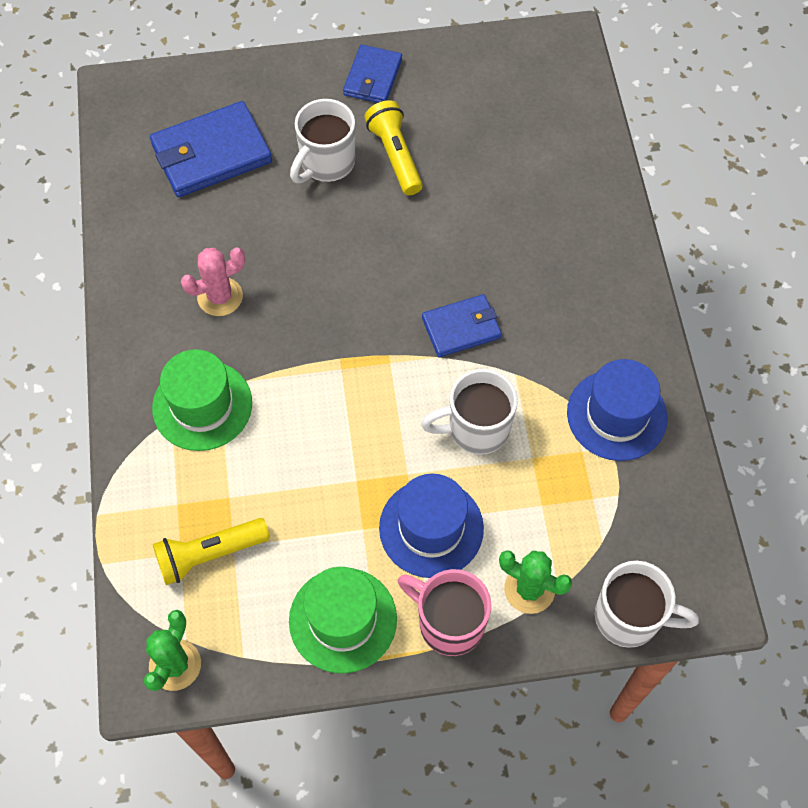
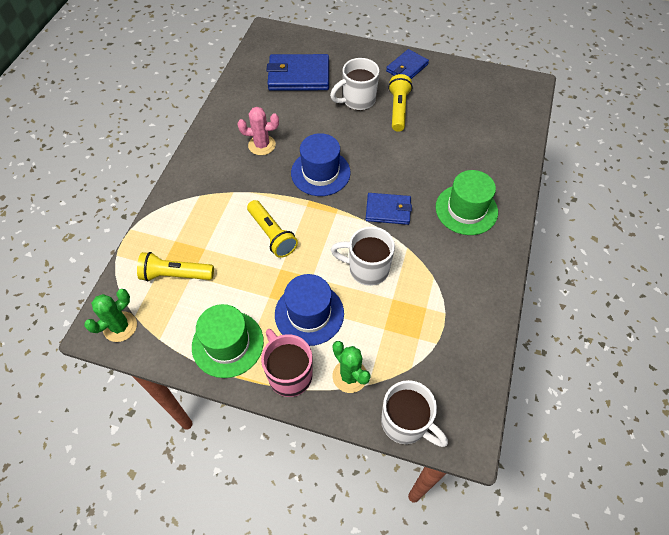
camera: 25 degrees right, 5 degrees down
(202, 405) = (219, 195): green hat -> green hat (466, 209)
(315, 434) = (272, 234): none -> yellow flashlight
(616, 415) = (459, 295): blue hat -> blue hat (320, 173)

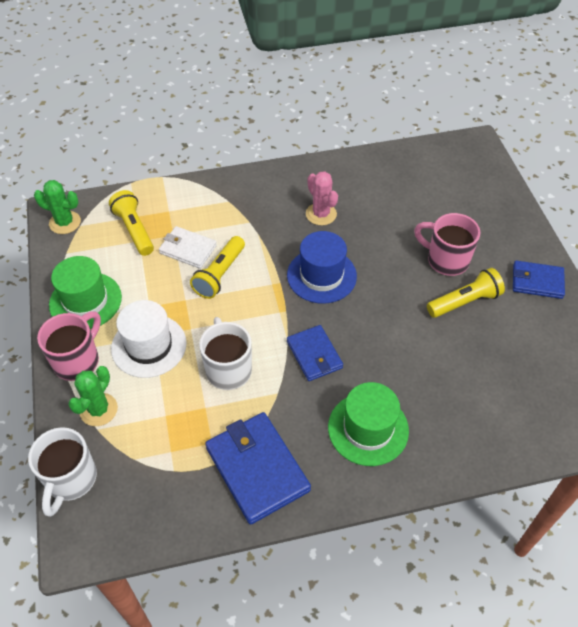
camera: 60 degrees right, 5 degrees down
(229, 245) = (188, 249): none -> white wallet
(298, 76) = (437, 196): blue wallet -> blue wallet (257, 469)
(309, 314) = (149, 346): blue hat -> white hat
(357, 100) = (446, 260): white mug -> pink mug

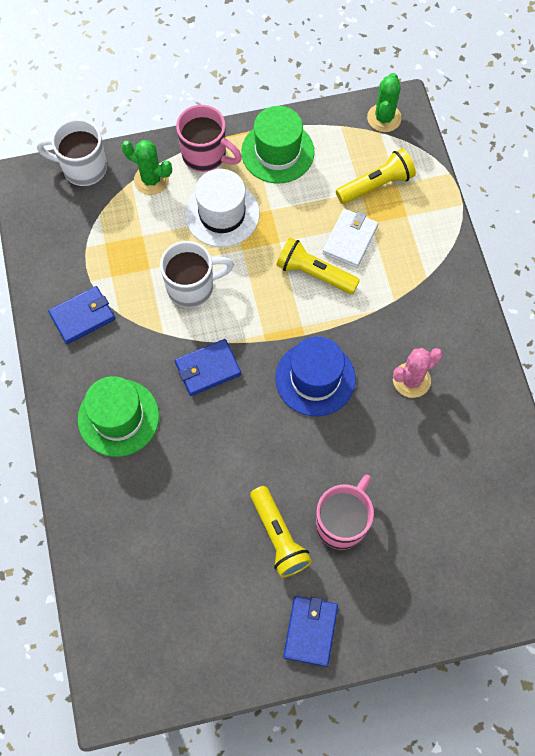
camera: 90 degrees right, 15 degrees up
(257, 469) = (82, 316): blue wallet -> blue wallet, size x0.62

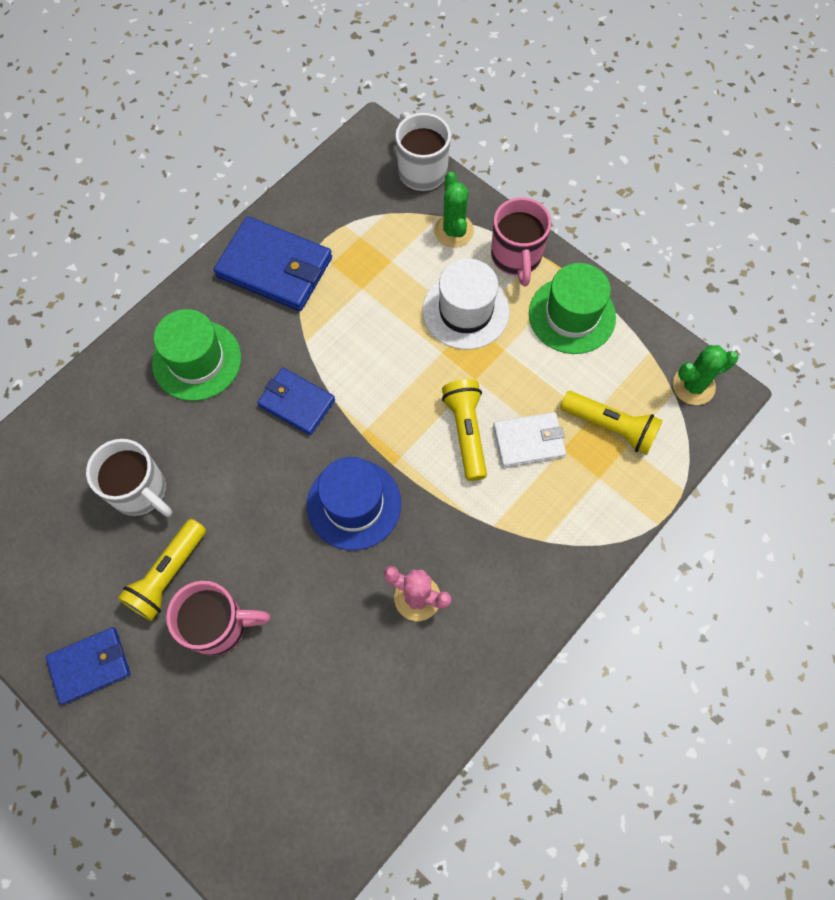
camera: 55 degrees right, 0 degrees up
(82, 316) = (275, 267): blue wallet -> blue wallet, size x1.62
(192, 287) = (370, 336): white mug -> white mug (140, 491)

